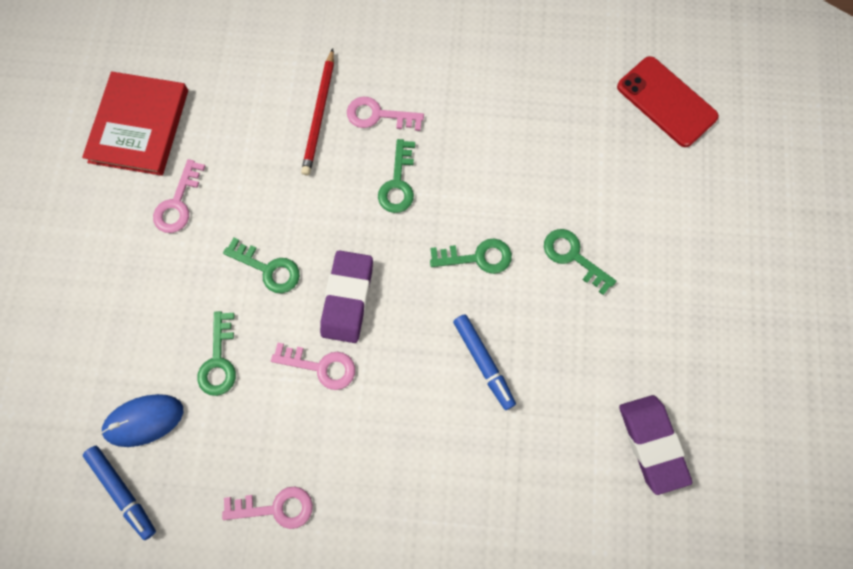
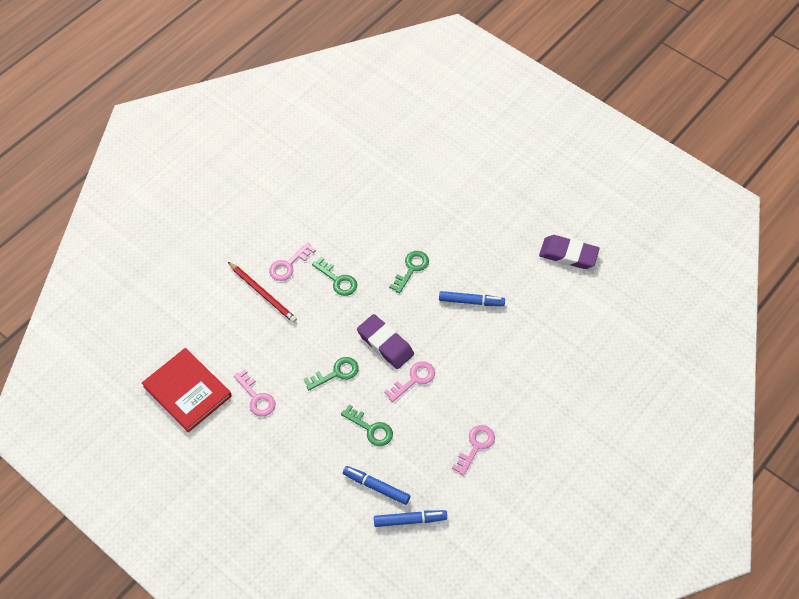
camera: 55 degrees left, 15 degrees down
(144, 420) = (376, 487): blue mouse -> blue marker
(573, 257) = (446, 226): green key -> none
(666, 102) = (395, 131): red phone -> none

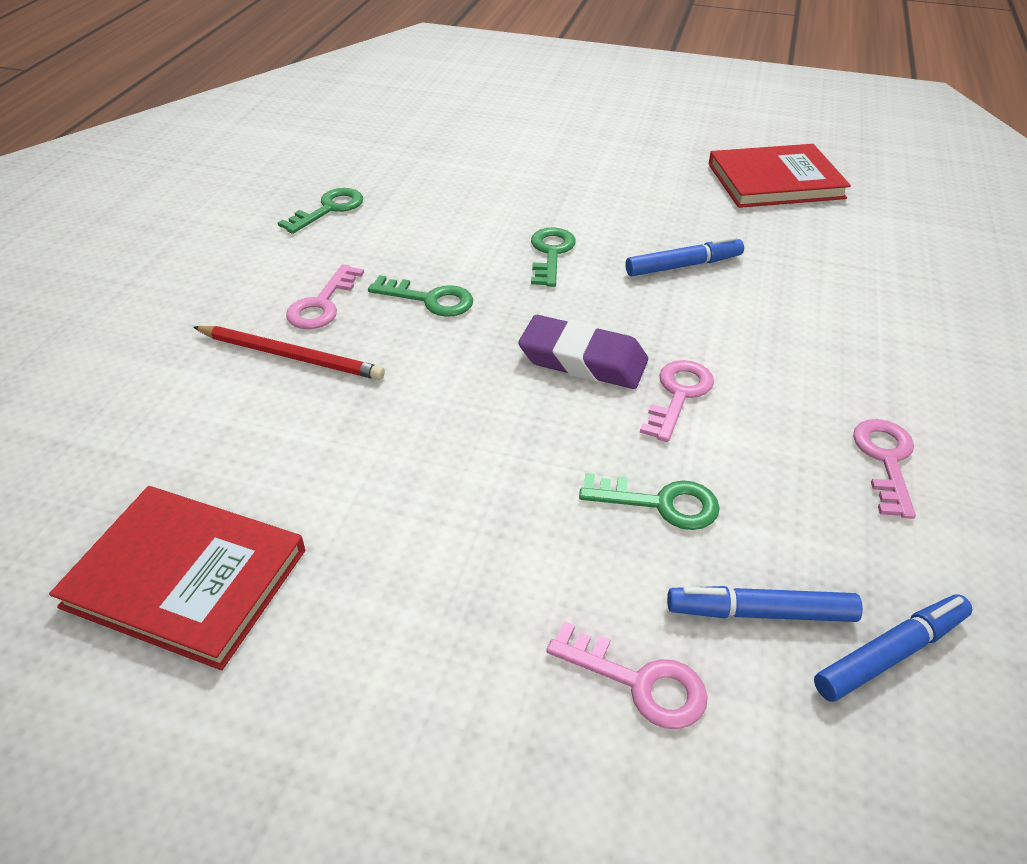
camera: 25 degrees left, 15 degrees down
(256, 397) = (368, 532): pink key -> pink key (638, 682)
(336, 373) = (519, 433): green key -> green key (329, 209)
(568, 254) = (775, 181): purple eraser -> red book

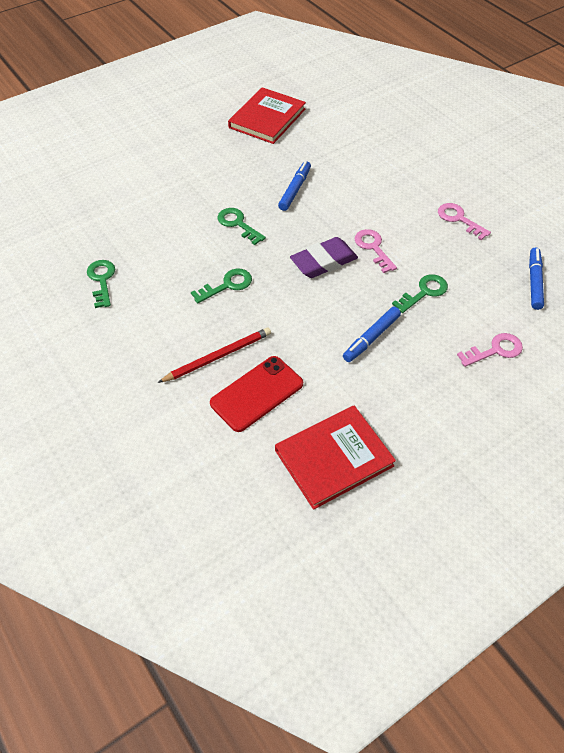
camera: 50 degrees left, 10 degrees up
(253, 426) = (257, 393): none -> red phone
(322, 304) = (187, 325): pink key -> none
(760, 612) = (494, 300): blue marker -> blue marker (371, 338)

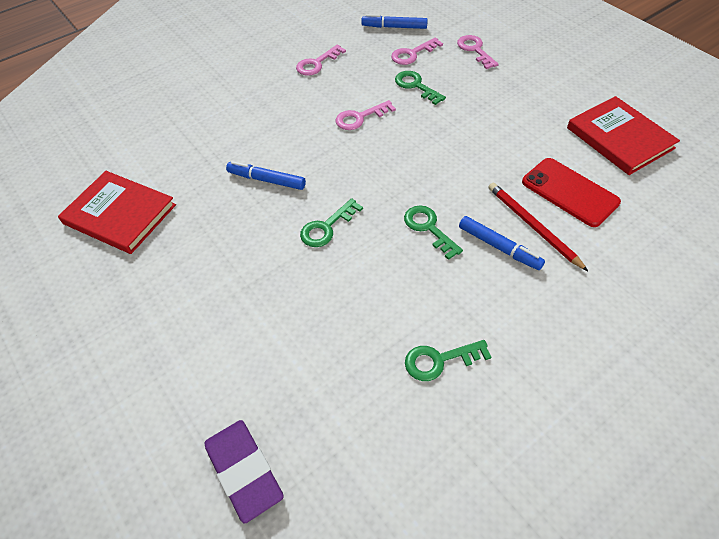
camera: 90 degrees left, 0 degrees up
(324, 262) = (383, 152): purple eraser -> purple eraser (244, 471)
(371, 338) = (479, 118): blue marker -> blue marker (499, 247)
(482, 294) = (412, 54): none -> pink key

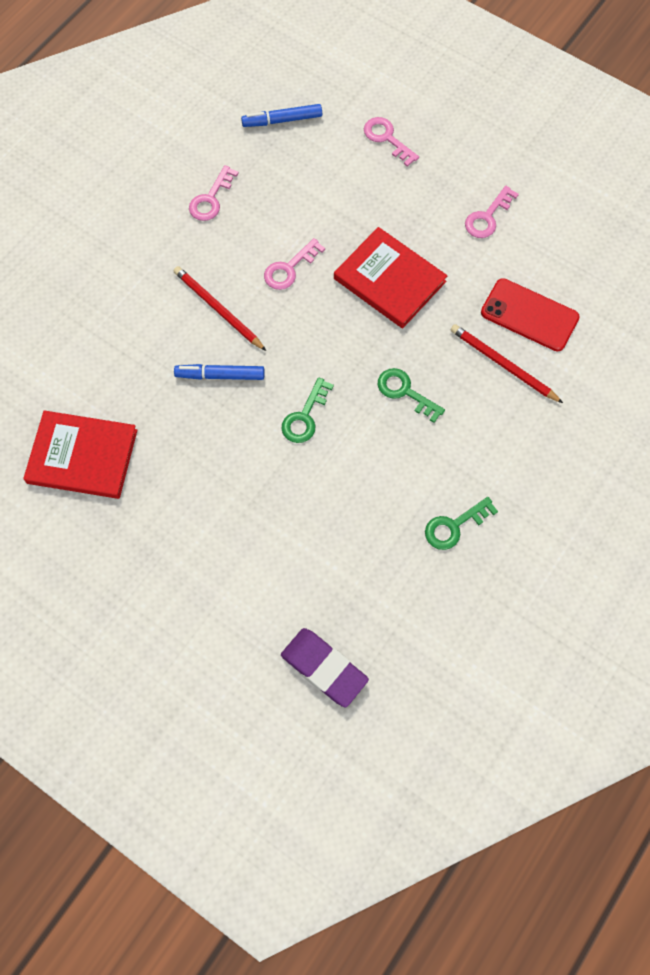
camera: 20 degrees left, 15 degrees up
(288, 134) = (218, 309): none -> red pencil
(412, 54) = (317, 160): pink key -> pink key (487, 217)
(416, 86) = (336, 209): green key -> none
(499, 247) = (477, 396): blue marker -> none
(619, 138) = (565, 234): red book -> red book (389, 280)

